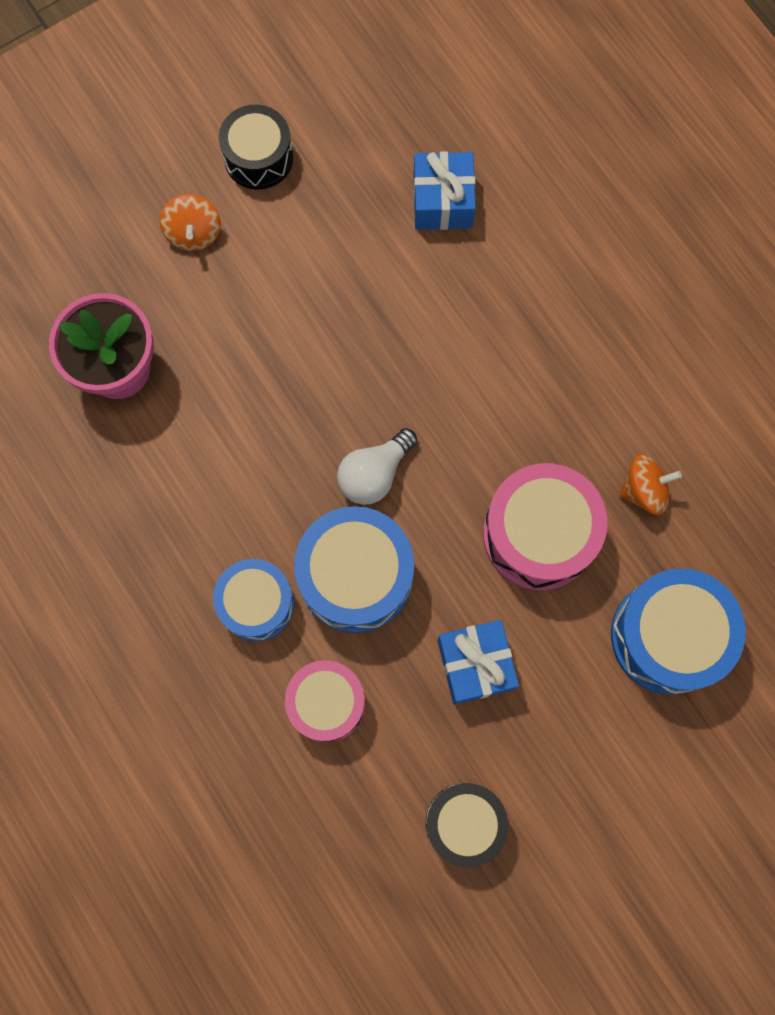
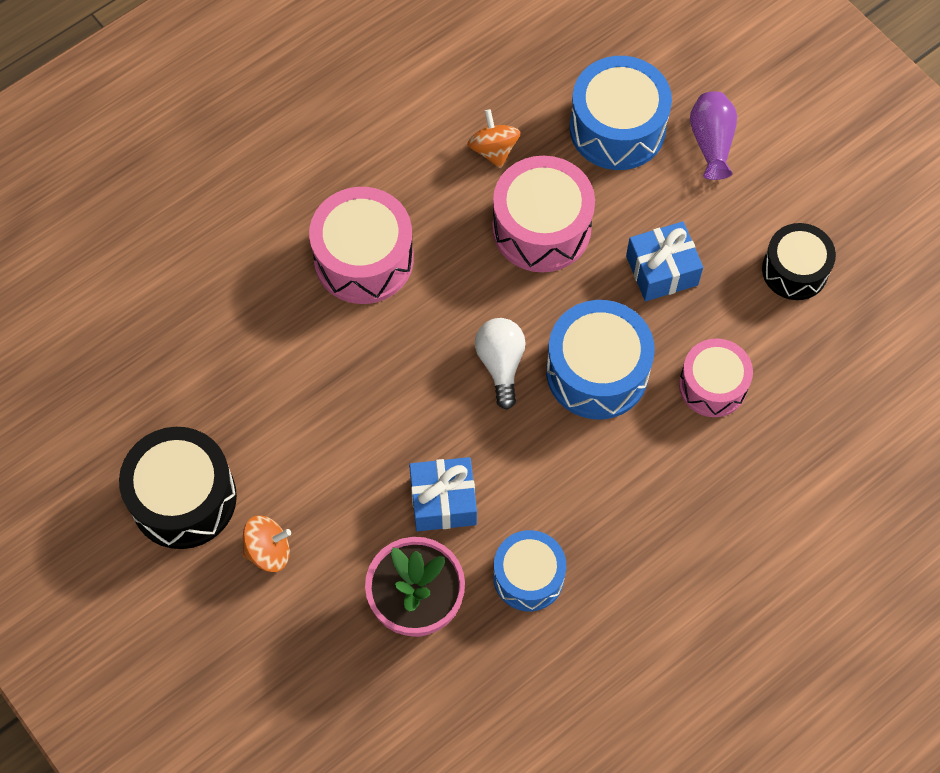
camera: 95 degrees left, 10 degrees down
(256, 603) = (632, 452): blue drum -> blue drum (528, 576)
(258, 157) = (183, 498): black drum -> black drum, size x1.52
(374, 474) = (501, 364): white light bulb -> white light bulb turned 135 degrees counterclockwise
(442, 201) = (225, 326): blue gift -> blue gift (443, 501)
(512, 341) = (364, 259): none -> pink drum
(644, 748) = (711, 142): none -> purple vase

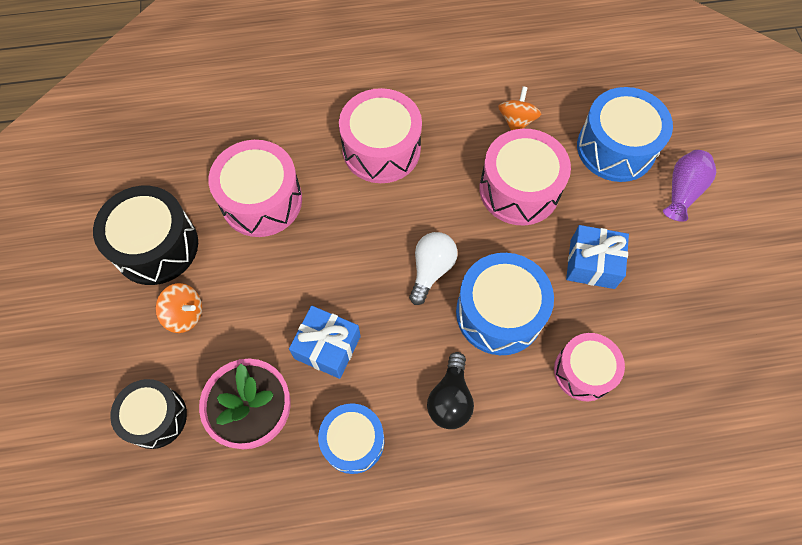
camera: 30 degrees right, 0 degrees up
(267, 386) = (261, 200): none -> pink drum
(599, 483) = (450, 399): none -> black light bulb
(795, 270) = (699, 317): black drum -> black drum (156, 417)

